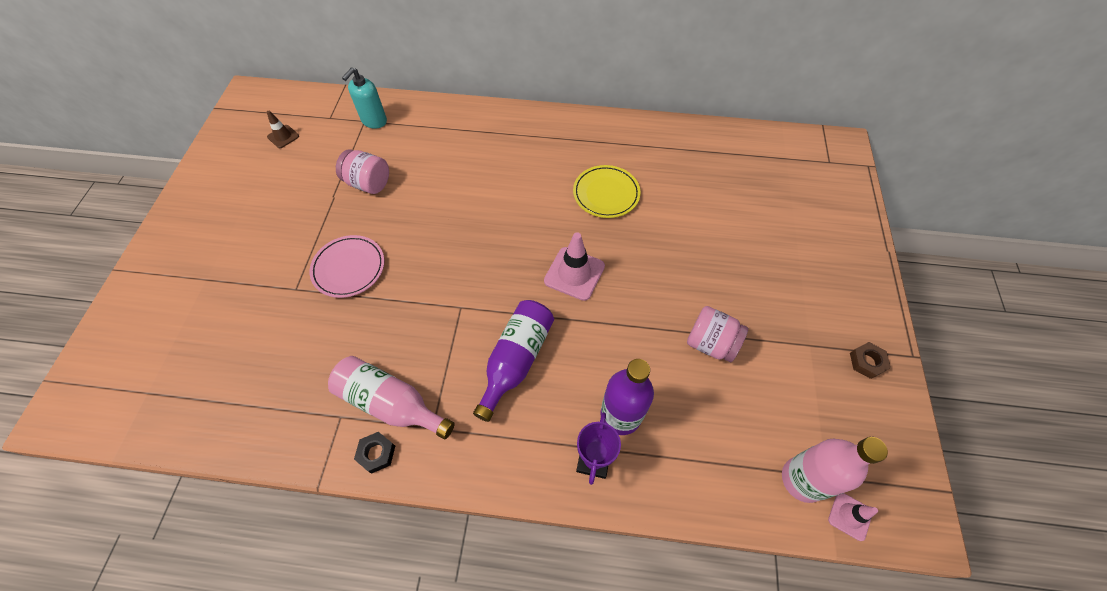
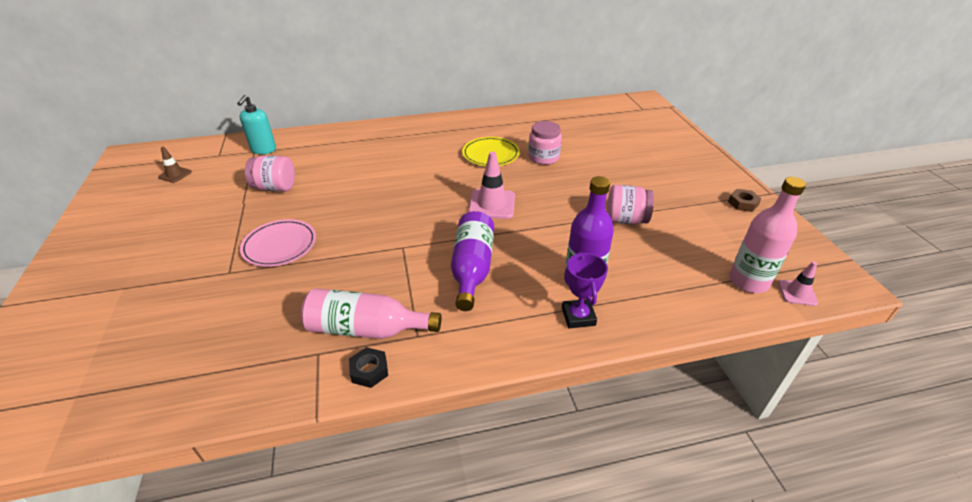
camera: 20 degrees left, 20 degrees down
(664, 215) = (543, 157): none -> pink jar

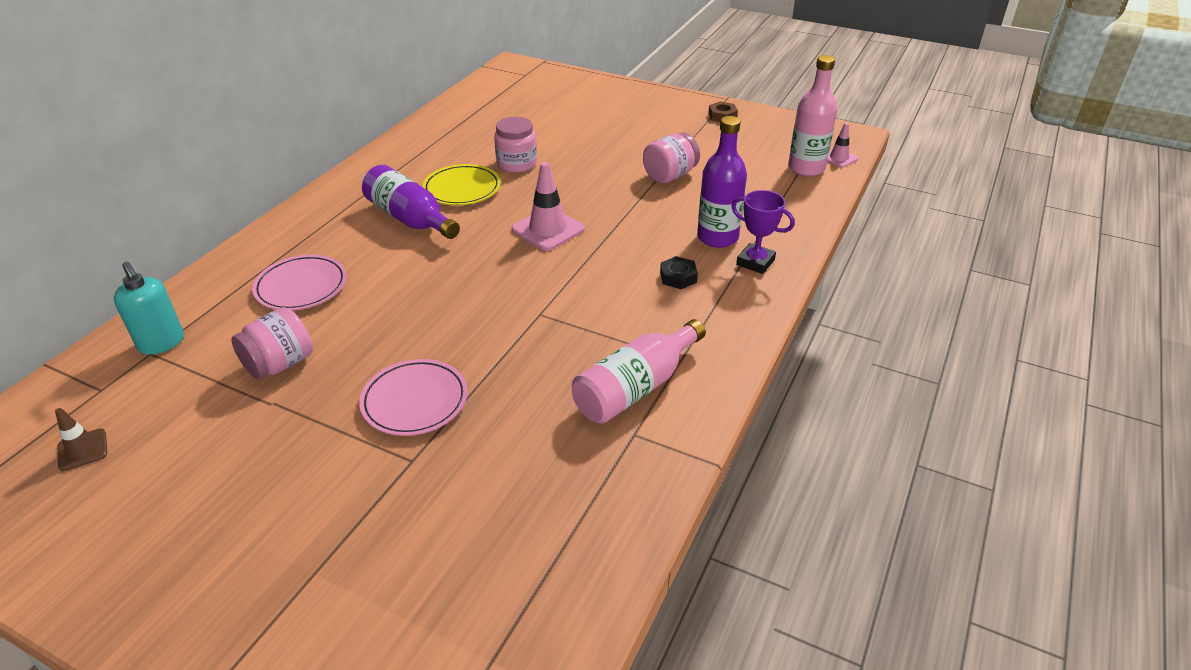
camera: 50 degrees left, 0 degrees up
(342, 159) = (301, 287): none -> pink plate
(369, 370) = (693, 408): black nut -> black nut (678, 277)
(472, 269) = (628, 287): purple bottle -> purple bottle (410, 219)

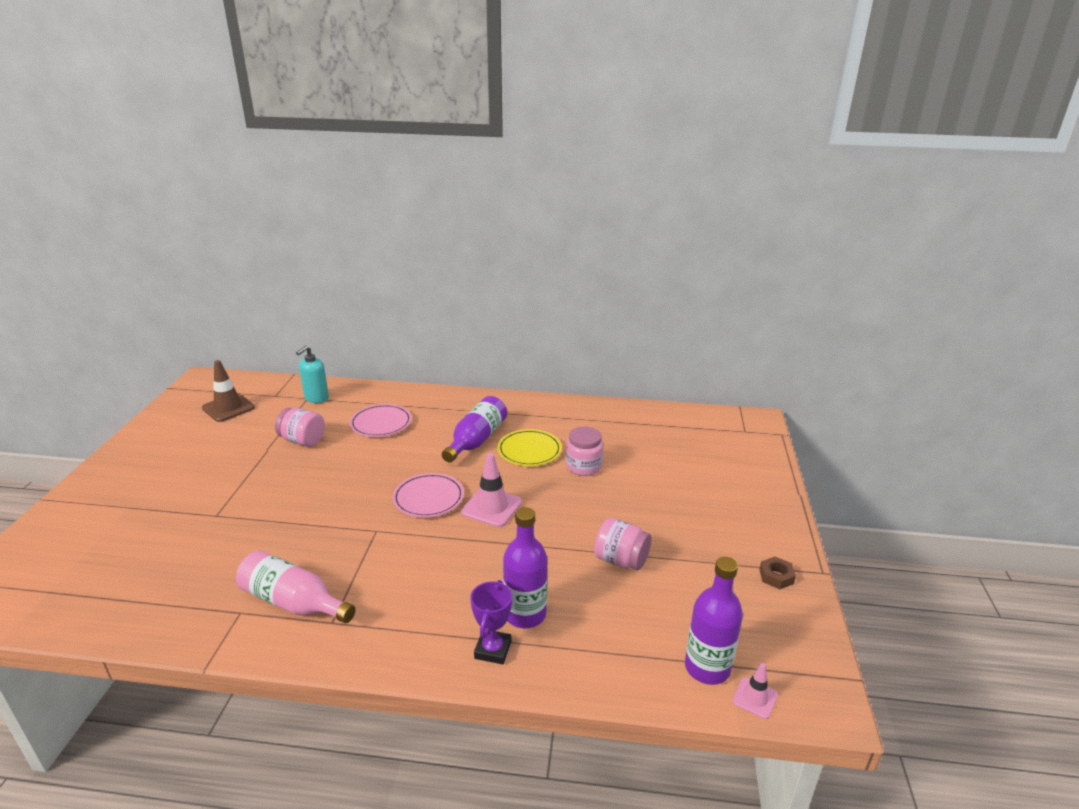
camera: 70 degrees right, 10 degrees down
(82, 450) = (228, 408): brown traffic cone -> brown traffic cone, size x1.75
(415, 401) = (271, 501): pink plate -> pink plate (428, 498)
(678, 277) = (449, 599): black nut -> none
(806, 168) = (707, 668): pink bottle -> purple bottle

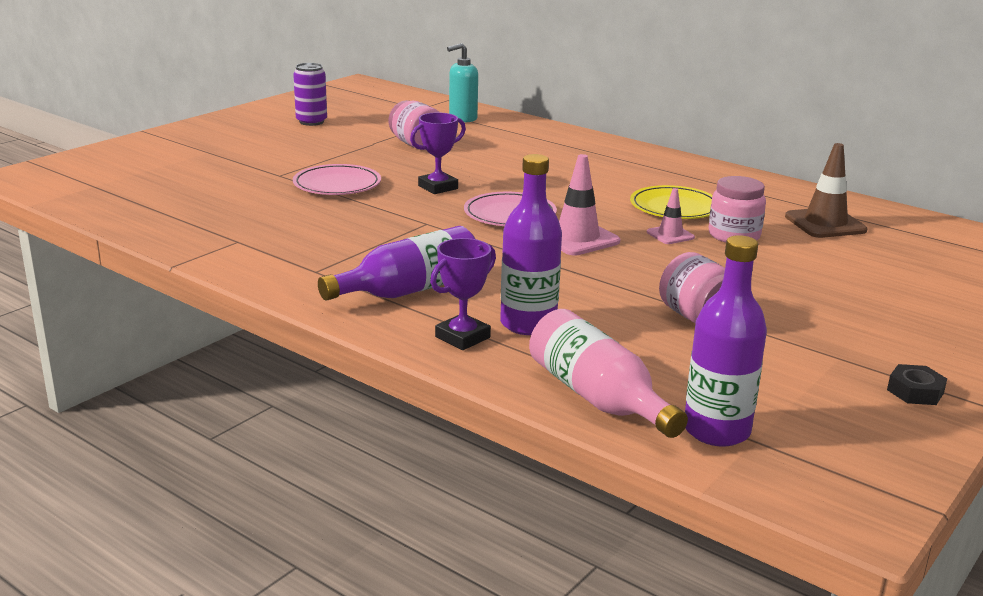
camera: 30 degrees right, 5 degrees down
(195, 439) = (311, 122): none -> purple can
(228, 408) = (364, 107): brown traffic cone -> brown traffic cone (825, 224)
(293, 602) = (293, 248): pink bottle -> pink bottle (598, 397)
(355, 485) = (438, 187): none -> purple trophy
(381, 423) = (515, 150): pink plate -> pink plate (337, 185)
(476, 440) = (615, 185): purple bottle -> purple bottle (409, 290)
(755, 698) = (756, 474): pink traffic cone -> pink traffic cone (670, 235)
(776, 576) = (915, 391): brown nut -> black nut

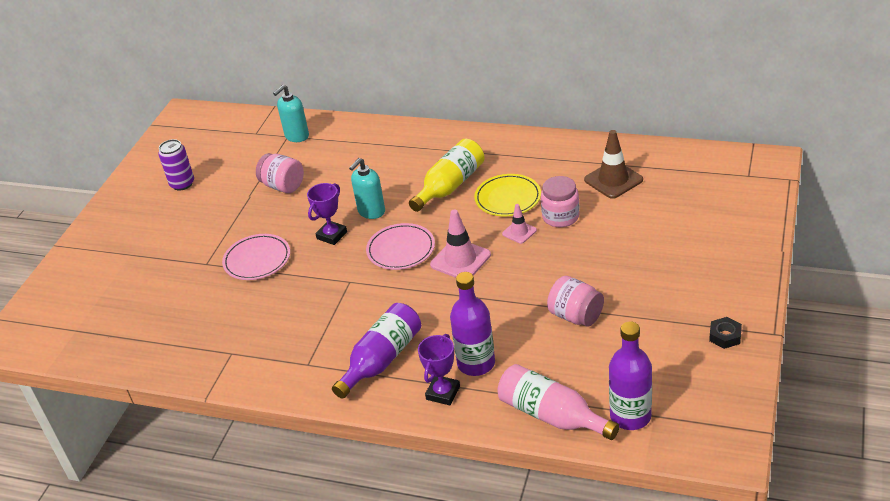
camera: 15 degrees left, 15 degrees up
(499, 181) = (371, 212): none -> turquoise soap dispenser
(609, 184) = (450, 186): none -> yellow bottle

